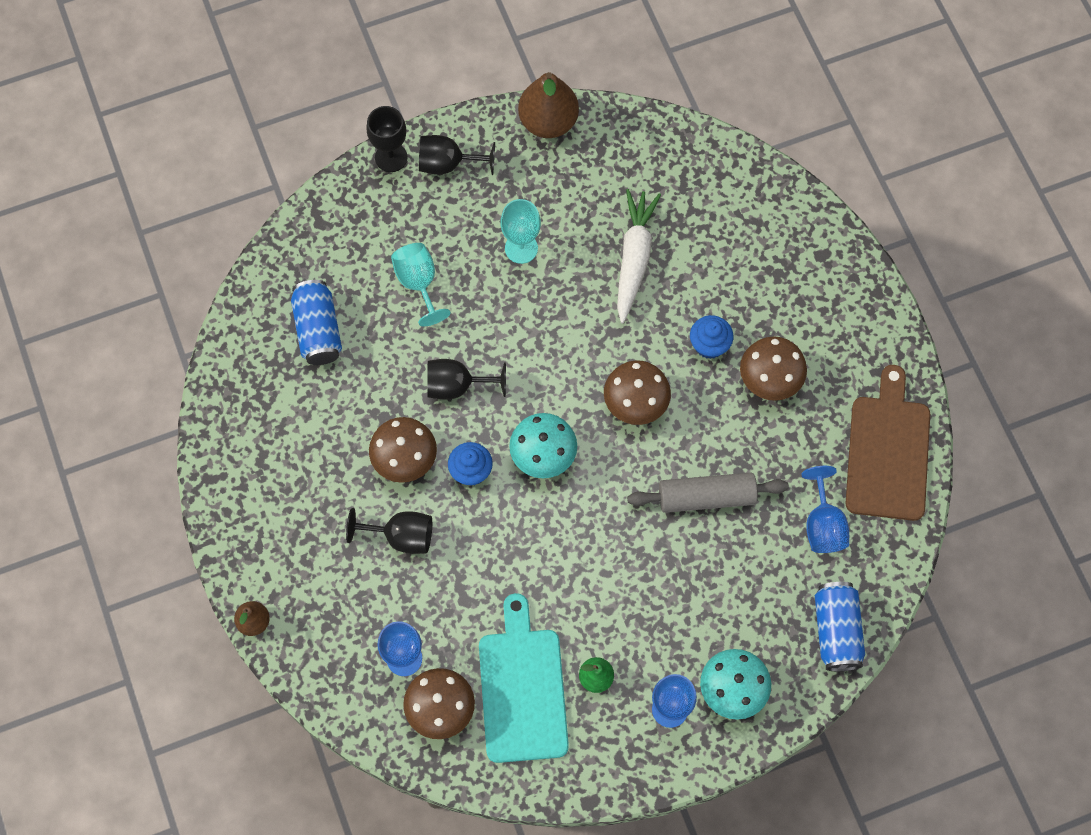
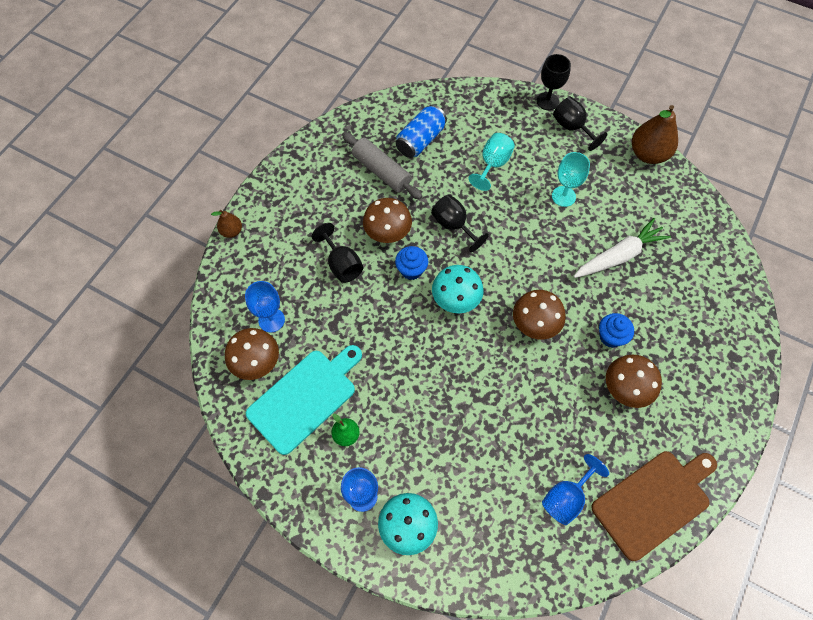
camera: 50 degrees right, 5 degrees down
(706, 497) = (516, 410): grey rolling pin -> grey rolling pin (381, 171)
(836, 631) = (505, 565): blue can -> none

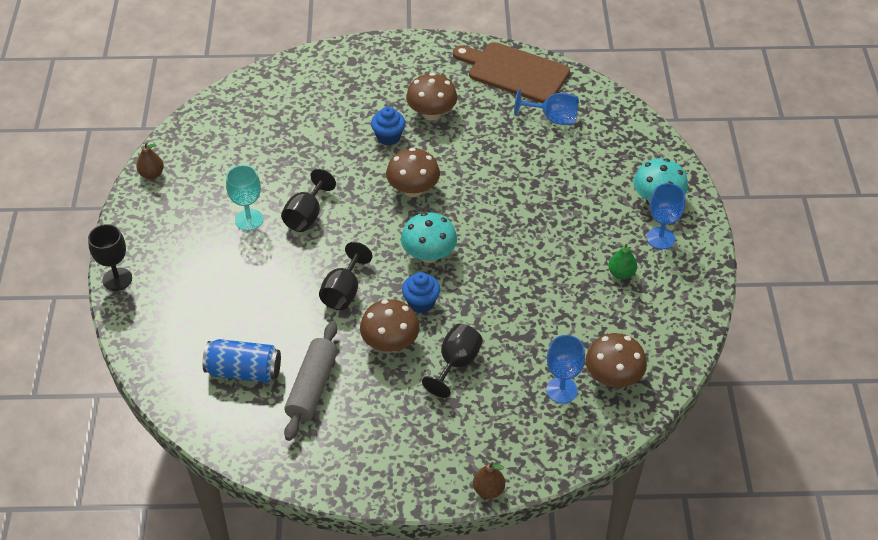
camera: 120 degrees left, 15 degrees down
(305, 398) = (614, 320): turquoise cutting board -> none
(492, 164) = (241, 292): turquoise goblet -> none
(572, 128) = (147, 244): black goblet -> black goblet (306, 216)
(619, 256) = (296, 158): white carrot -> none
(648, 154) = (152, 174): brown pear -> brown pear, size x0.52

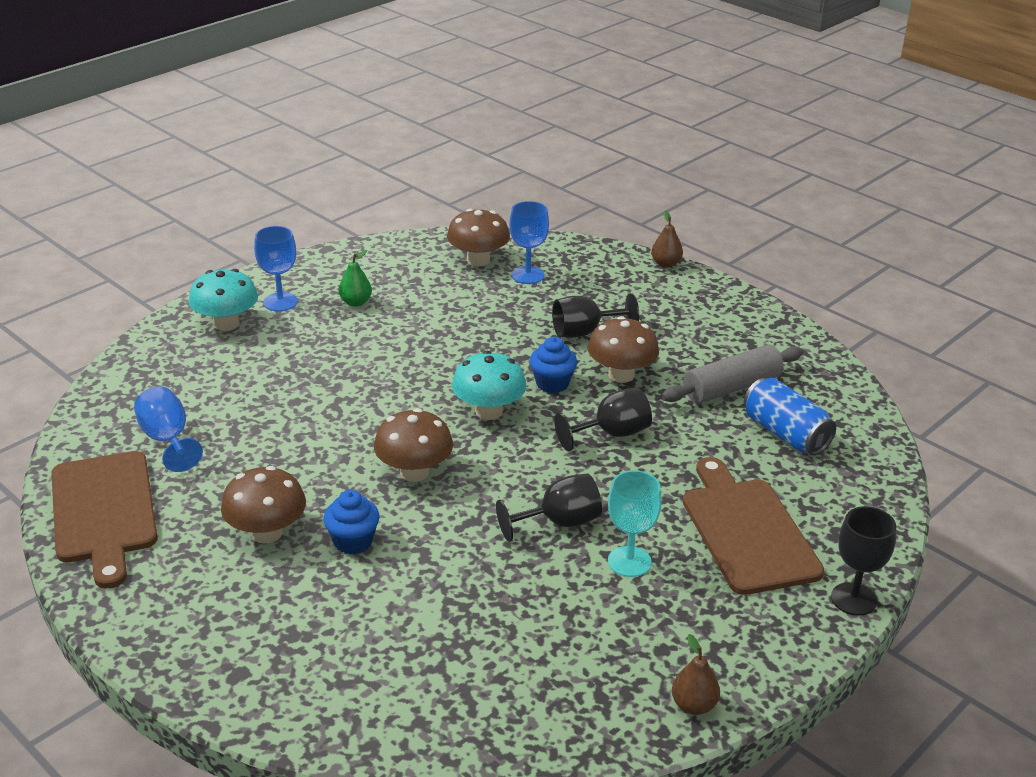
camera: 135 degrees left, 15 degrees down
(205, 281) = (747, 531): none -> brown cutting board

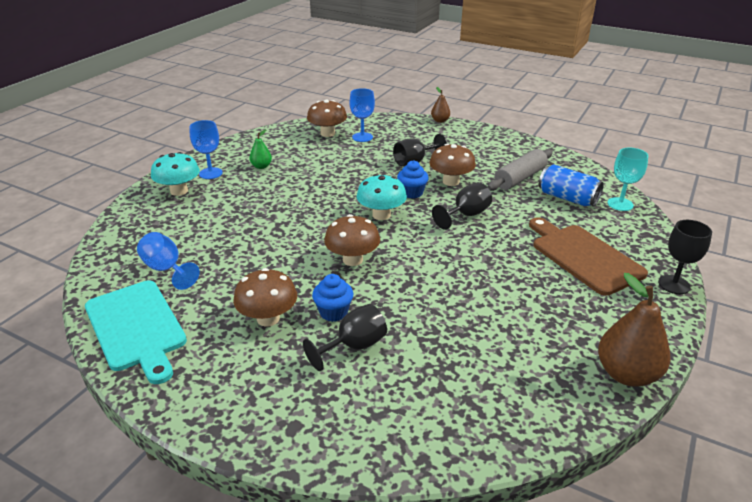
camera: 15 degrees left, 0 degrees up
(104, 511) = (136, 327): brown cutting board -> turquoise cutting board
(559, 522) = (466, 273): black goblet -> black goblet (354, 346)
(629, 561) = (525, 289): turquoise goblet -> turquoise goblet (620, 204)
(694, 705) = (626, 374): brown pear -> brown pear, size x1.91

